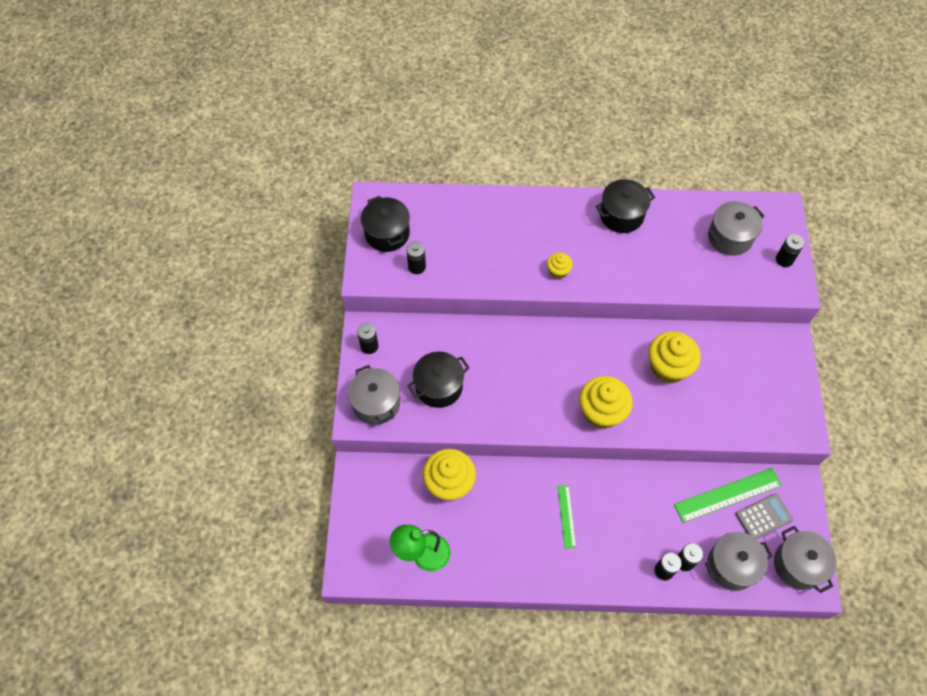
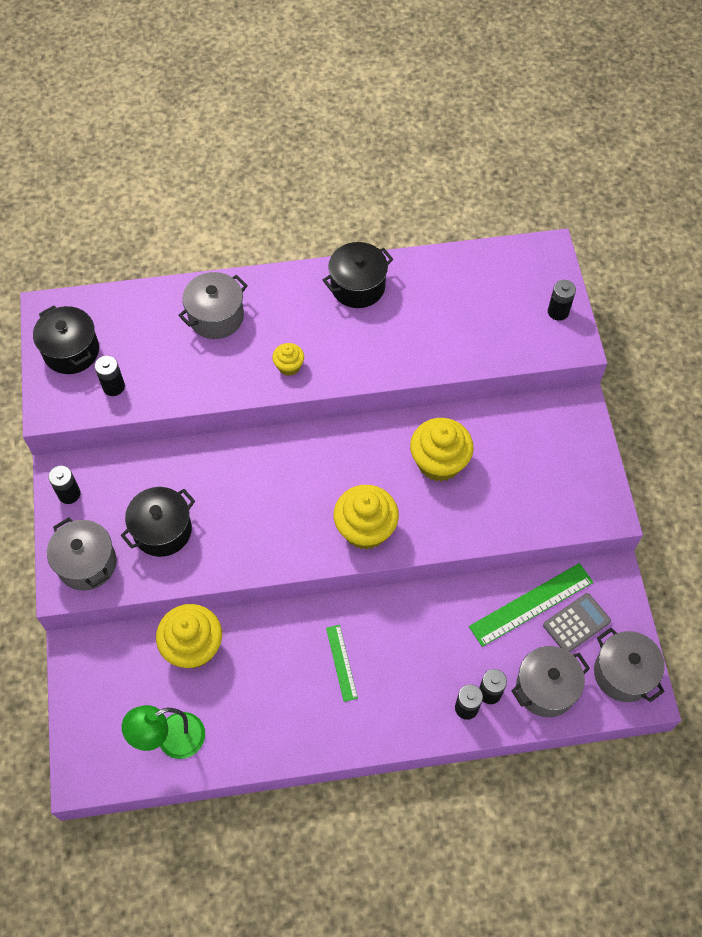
camera: 10 degrees left, 0 degrees up
(730, 237) = (491, 294): grey pot -> grey pot (216, 317)

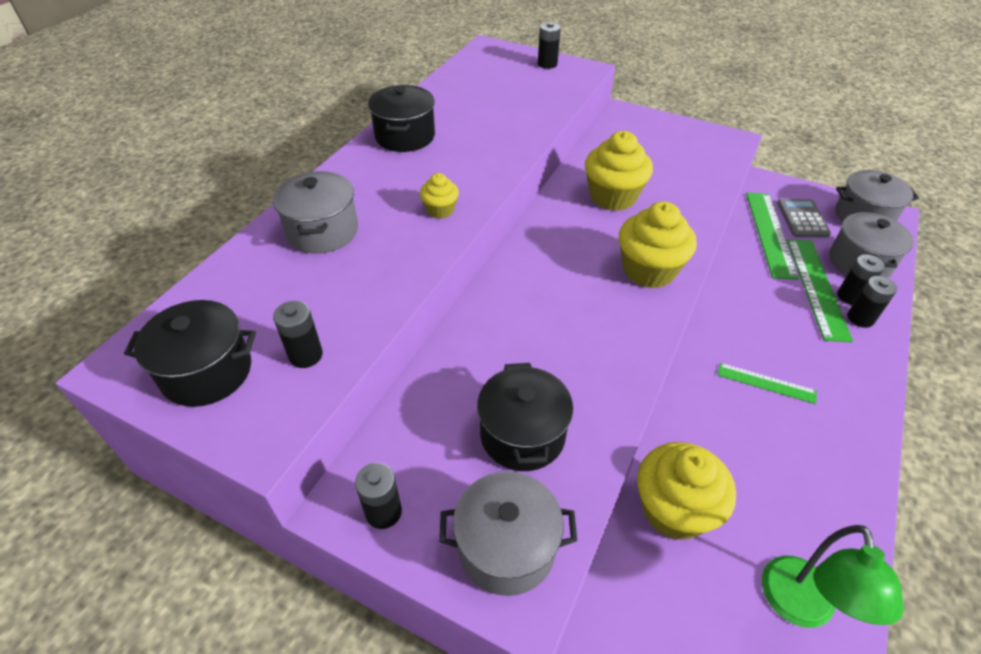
camera: 55 degrees left, 15 degrees down
(482, 664) = (817, 287): none -> green ruler

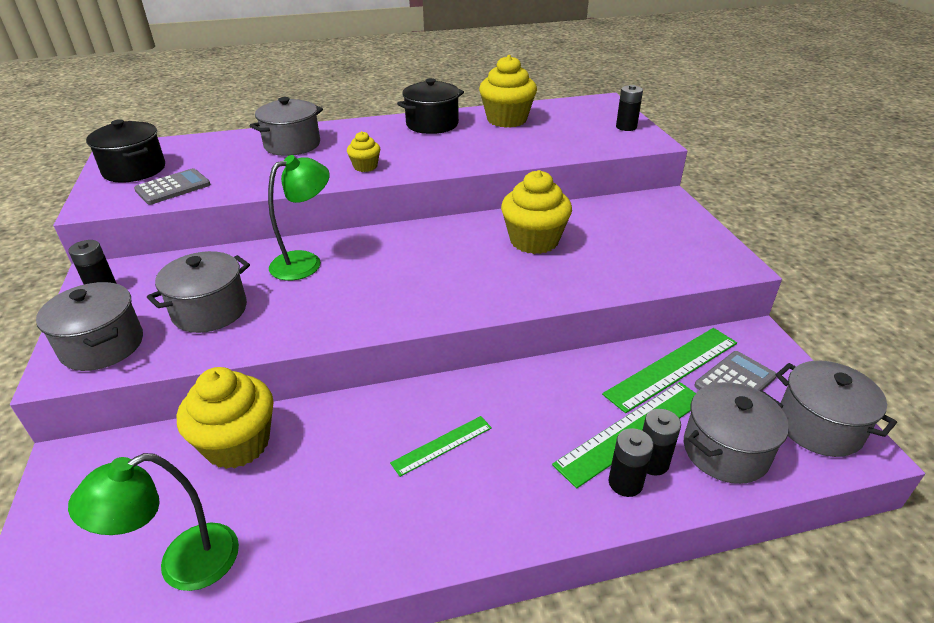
camera: 50 degrees right, 10 degrees down
(305, 355) = (173, 187): black battery -> grey calculator
(504, 333) = (305, 262): none -> green lamp
(522, 435) = (210, 311): black pot -> grey pot
(649, 270) = (459, 294): yellow cupcake -> yellow cupcake (507, 120)
(766, 383) = (442, 445): green ruler -> green ruler turned 75 degrees clockwise

